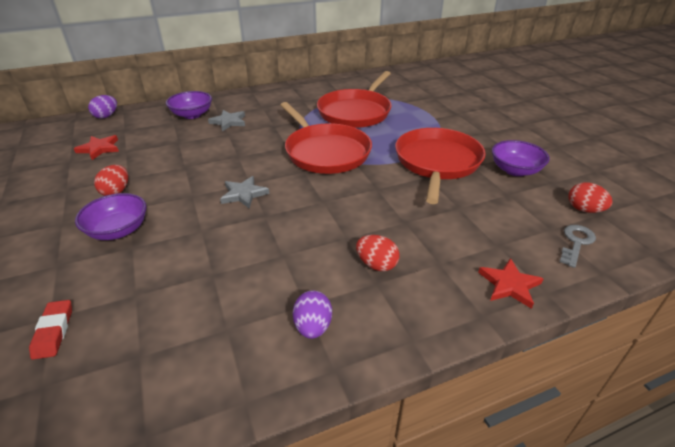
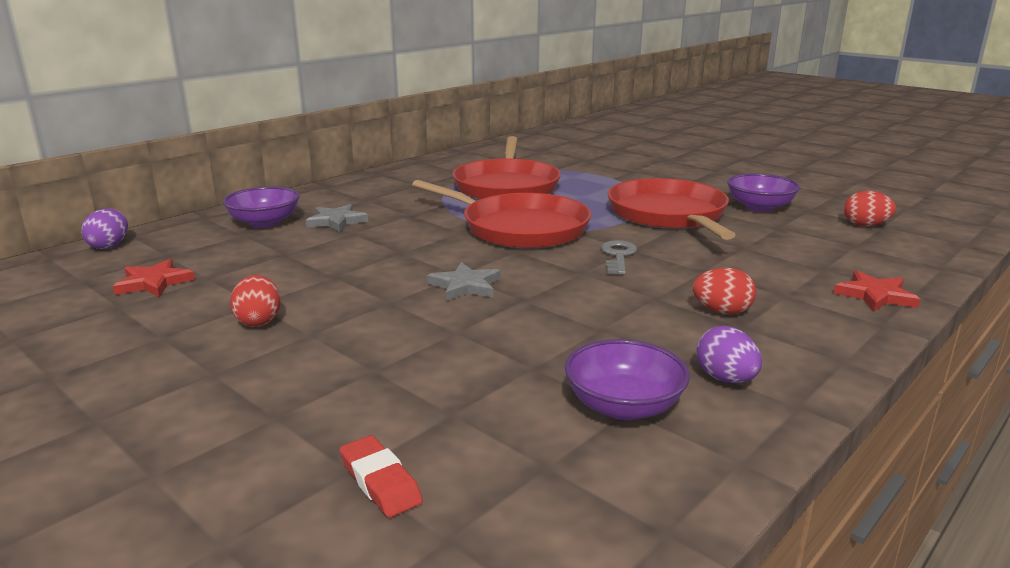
camera: 25 degrees left, 15 degrees down
(118, 230) = (326, 359): purple bowl -> purple bowl (623, 406)
(576, 242) = (891, 251): grey key -> grey key (618, 256)

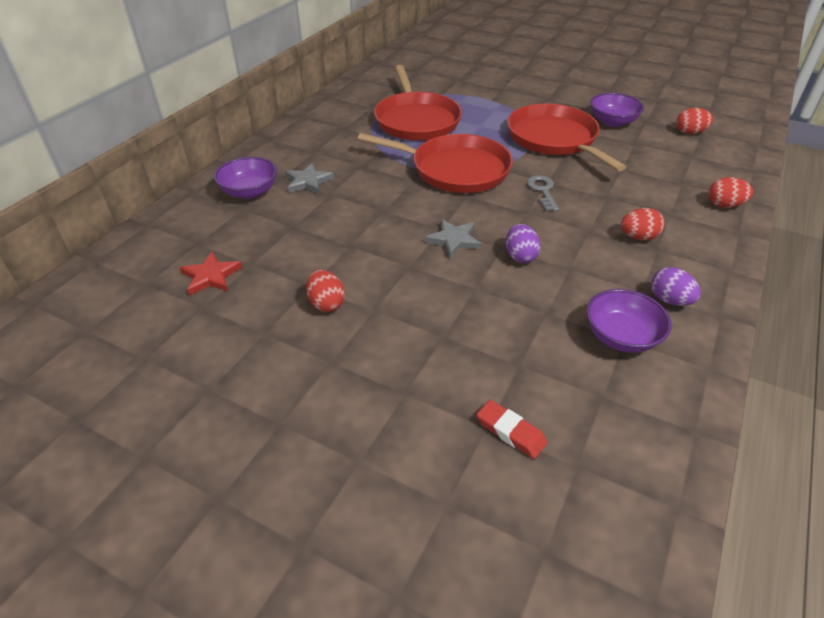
camera: 15 degrees left, 20 degrees up
(109, 246) = (137, 239): purple egg -> purple egg (520, 256)
(875, 295) = (724, 205): red star -> red egg

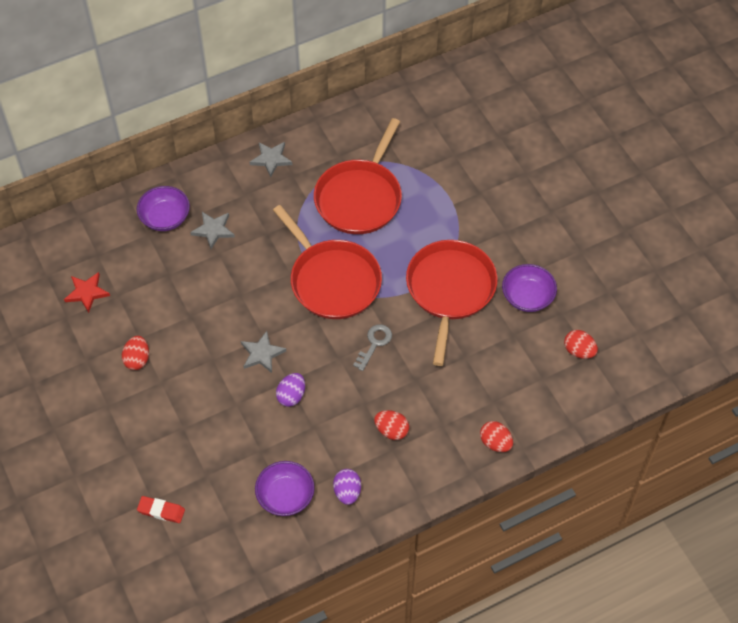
camera: 35 degrees right, 15 degrees up
(315, 126) = (271, 159): none -> grey star
(510, 432) = (161, 511): red eraser -> red eraser turned 60 degrees counterclockwise

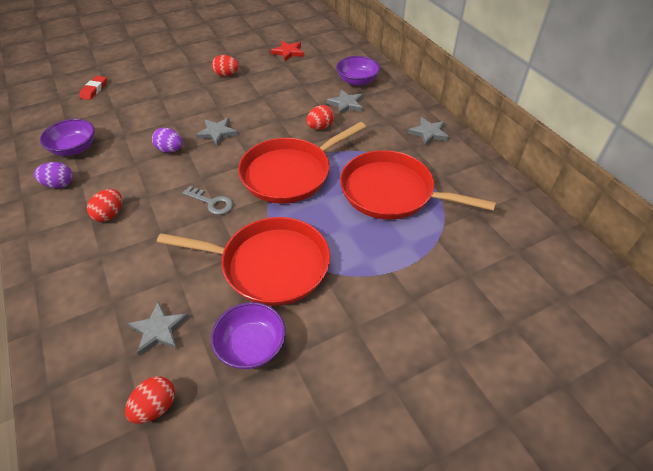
camera: 90 degrees right, 10 degrees down
(495, 443) = (58, 302): red egg -> red egg (320, 127)
(517, 361) = (159, 330): none -> grey star

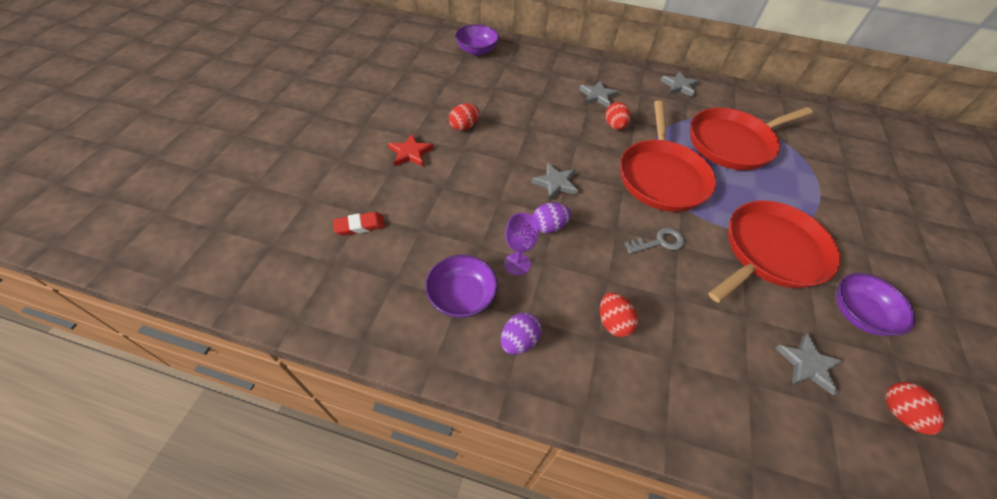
camera: 50 degrees left, 5 degrees up
(94, 90) = (360, 226): red eraser -> red eraser turned 75 degrees counterclockwise
(122, 154) = (517, 264): none -> purple goblet
(288, 52) = (477, 76): red star -> red star (410, 153)
(357, 81) = (571, 72): purple bowl -> purple bowl (477, 50)

